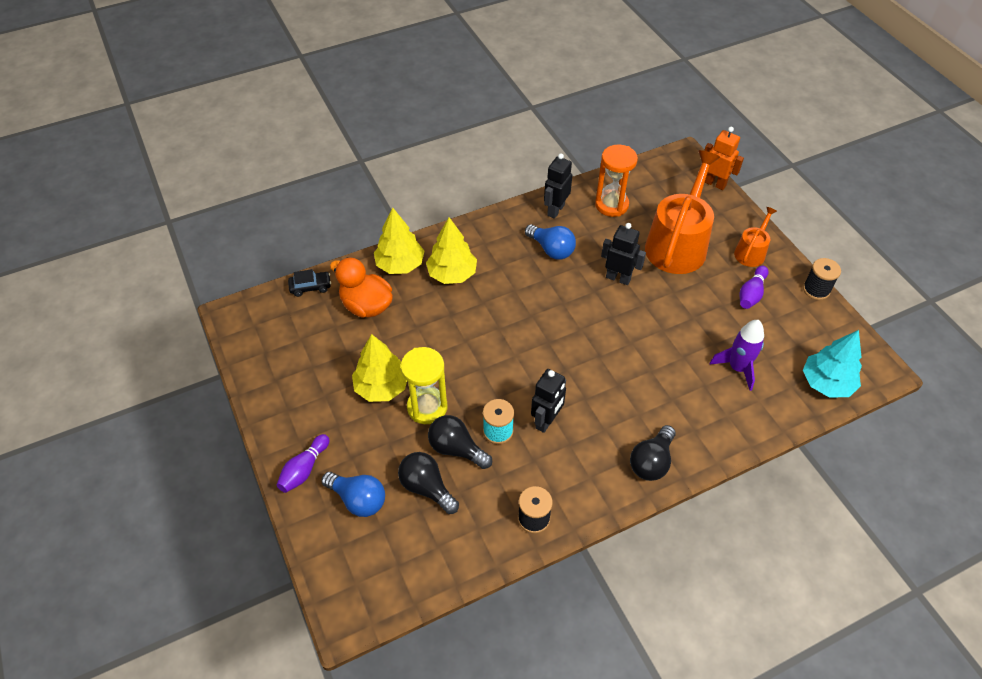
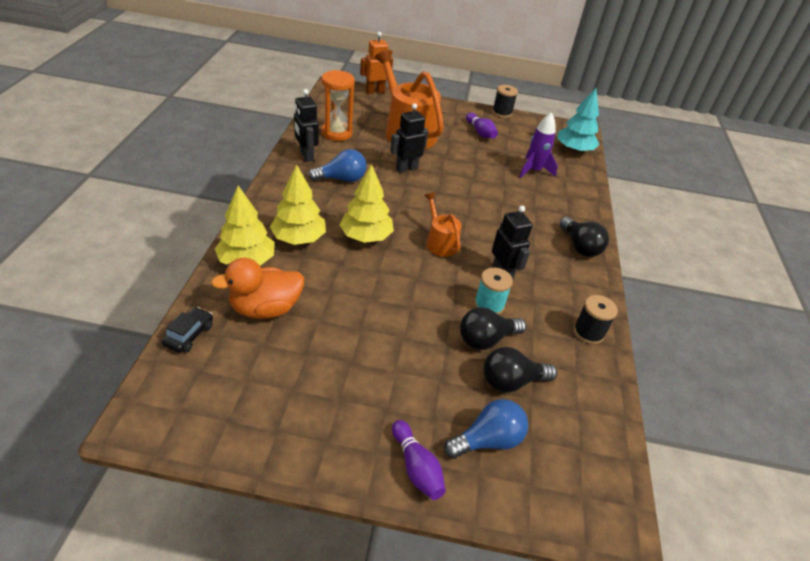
camera: 60 degrees left, 10 degrees down
(382, 387) = (373, 351): yellow tree -> yellow tree (366, 236)
(427, 407) = (425, 333): yellow hourglass -> none
(751, 252) = (447, 113): orange watering can -> orange watering can (440, 242)

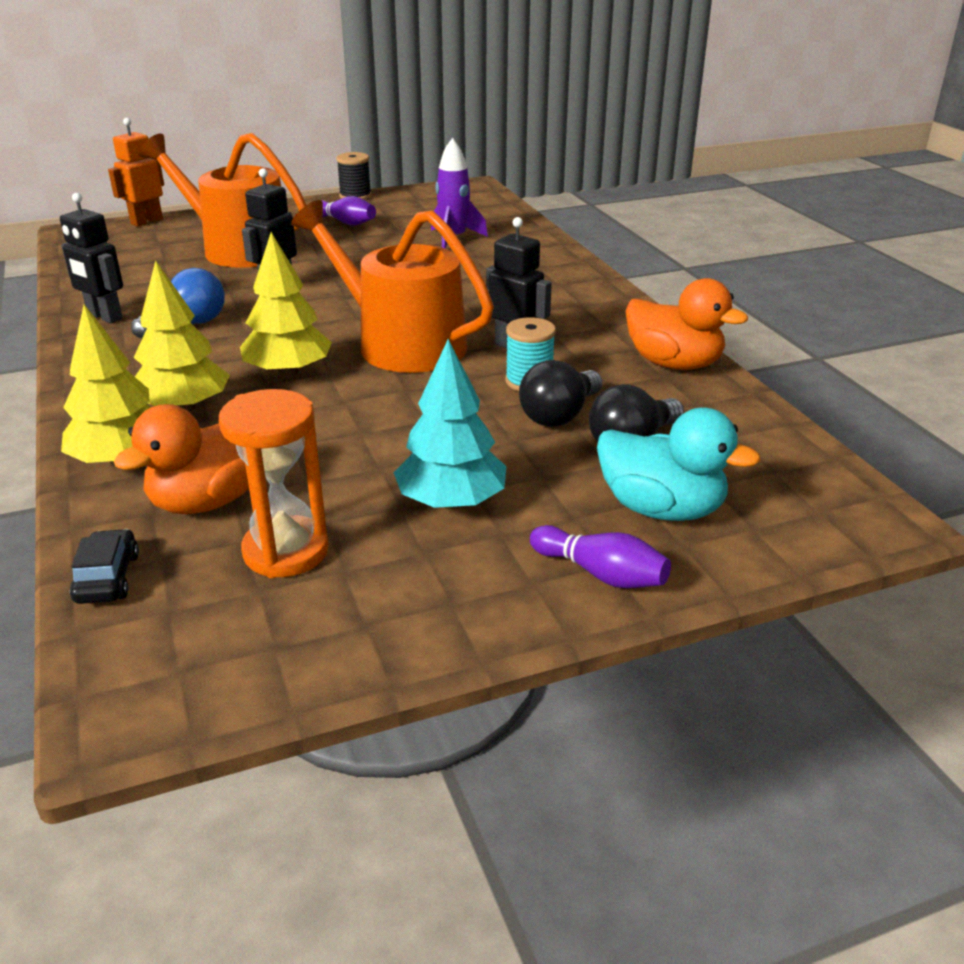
camera: 25 degrees left, 10 degrees down
(336, 133) = (129, 279): orange hourglass -> orange hourglass (286, 551)
(440, 242) = (401, 343): orange watering can -> orange watering can, size x2.01
(487, 440) = (661, 509): blue light bulb -> turquoise duck
(574, 150) = (485, 206): turquoise tree -> turquoise tree (451, 502)
(580, 246) = (583, 291): black light bulb -> none
(588, 332) = (674, 364): black spool -> orange duck

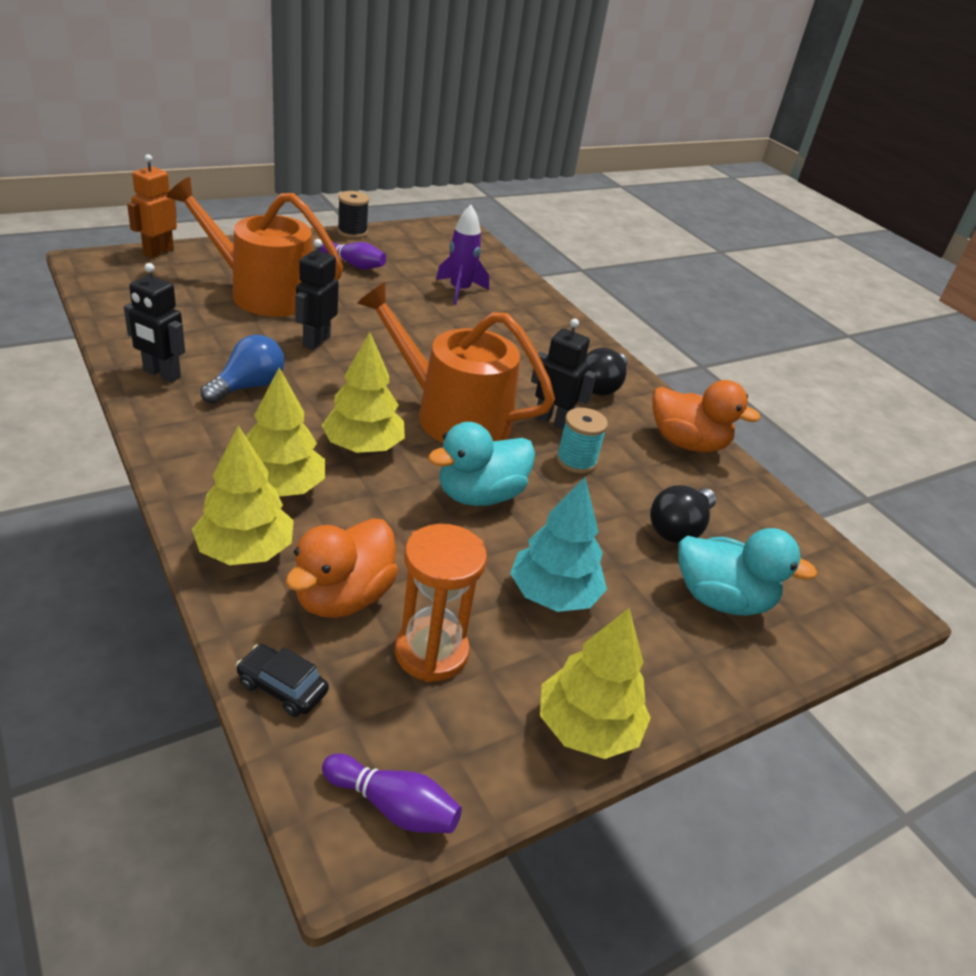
camera: 15 degrees left, 5 degrees up
(107, 578) = (282, 687): black car -> black car turned 45 degrees counterclockwise
(402, 412) = (480, 495): none -> turquoise duck
(441, 627) = (587, 728): none -> yellow tree
(559, 415) = (612, 499): black light bulb -> black light bulb (601, 386)
(601, 574) = (695, 667): purple bowling pin -> purple bowling pin (393, 806)

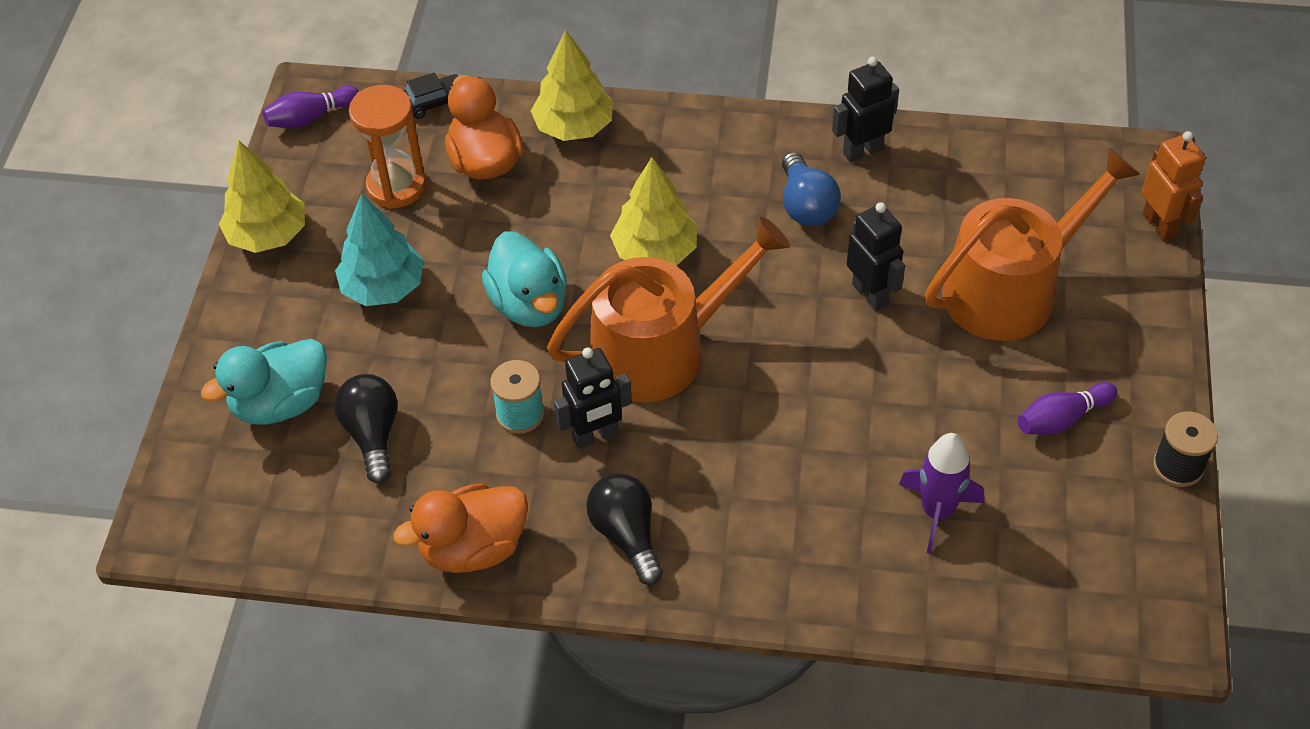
camera: 135 degrees right, 15 degrees up
(281, 488) = (634, 173): yellow tree -> none
(480, 495) = (529, 304): turquoise duck -> turquoise duck turned 150 degrees clockwise

